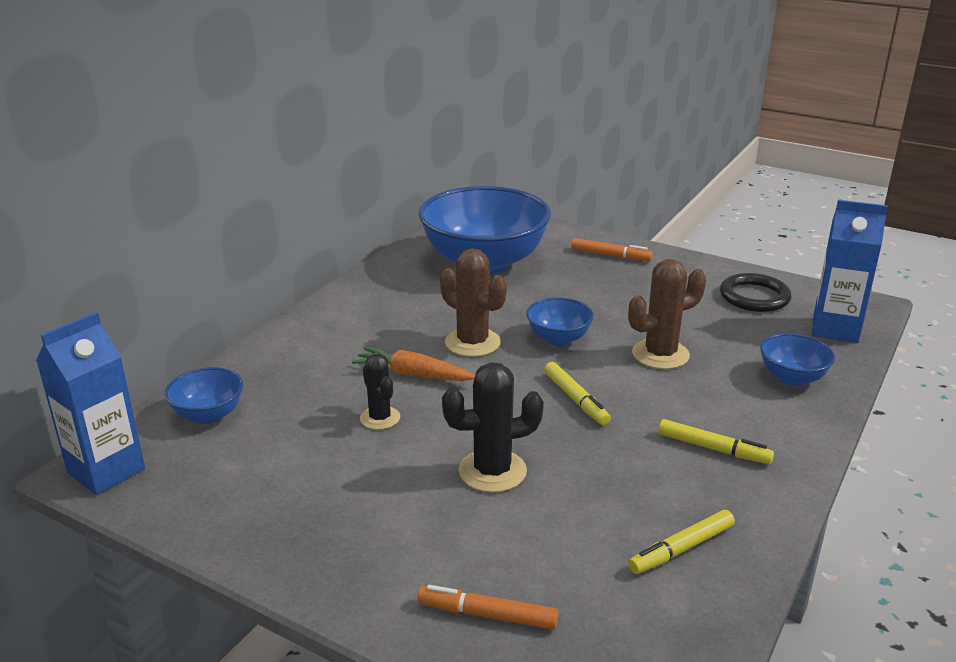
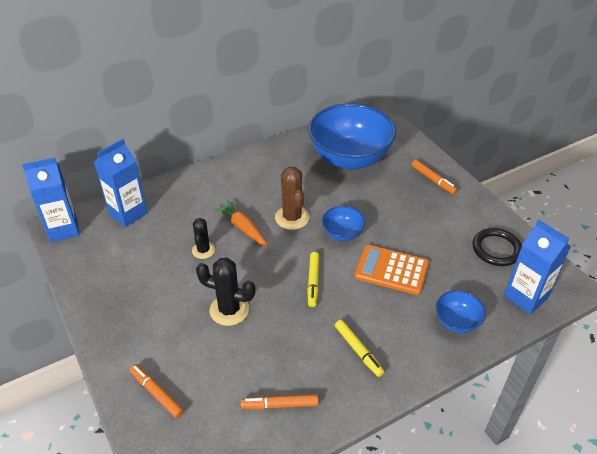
camera: 30 degrees right, 15 degrees up
(208, 415) = (128, 213): blue bowl -> blue carton
(660, 354) = (391, 270): brown cactus -> orange calculator
(681, 549) = (280, 405): yellow marker -> orange marker

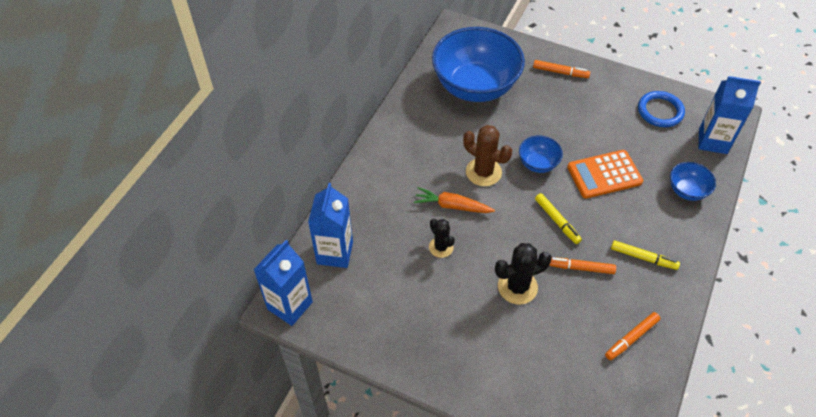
camera: 35 degrees left, 10 degrees up
(156, 393) = (534, 394): orange marker -> orange marker (580, 268)
(496, 249) = (660, 111): black ring -> blue ring

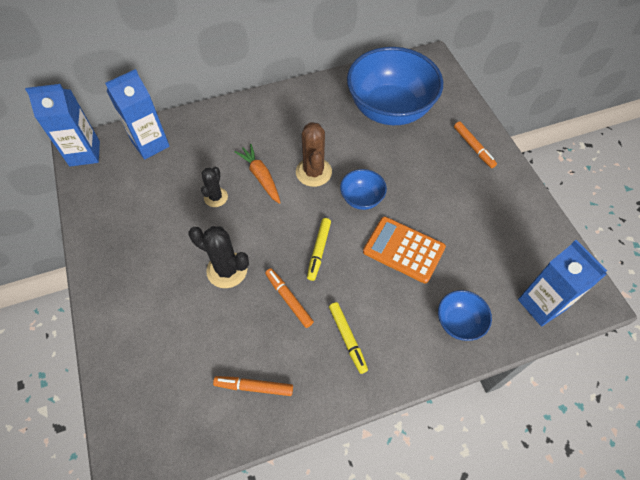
camera: 45 degrees right, 5 degrees up
(660, 111) = (523, 241): blue ring -> none

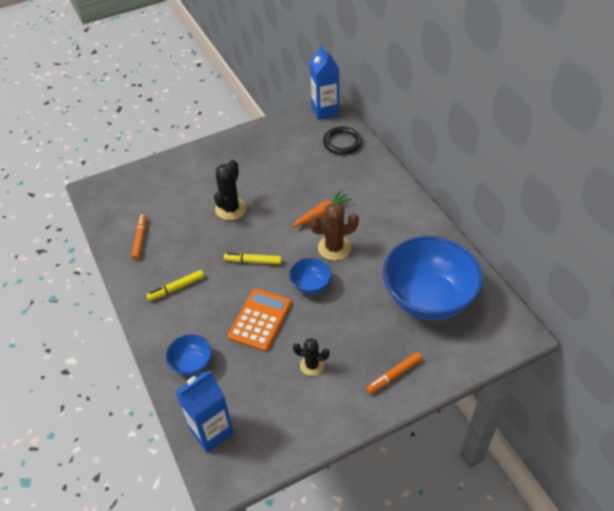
camera: 85 degrees right, 10 degrees down
(150, 144) = (342, 142): blue carton -> black ring
(216, 197) = (296, 190): black cactus -> black cactus (312, 365)
(288, 299) = (208, 248): orange marker -> none

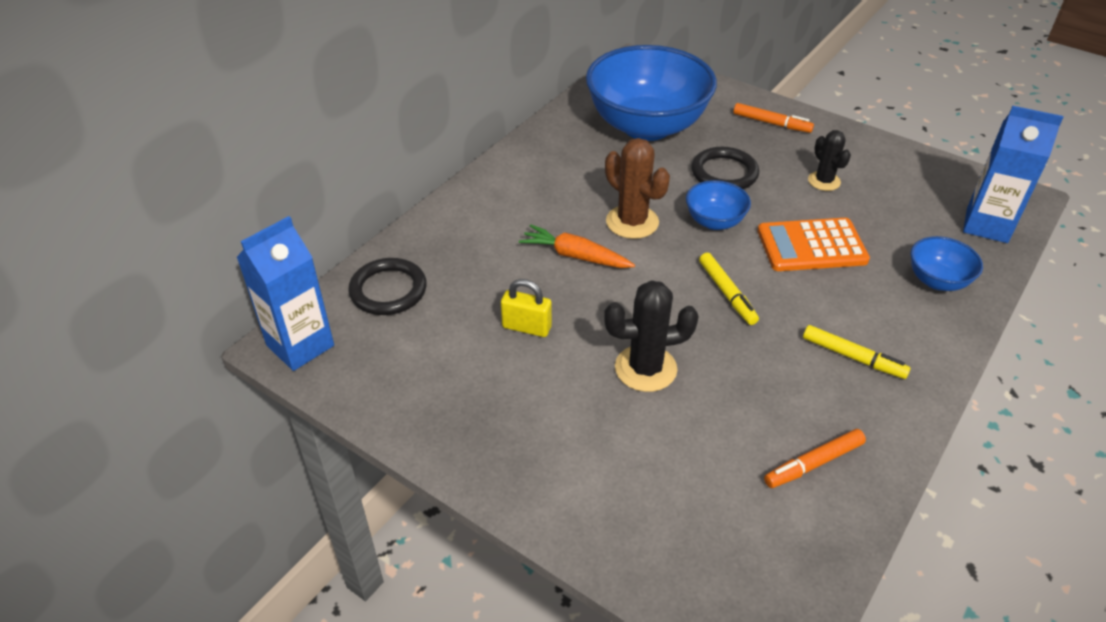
camera: 120 degrees left, 5 degrees down
(285, 179) = (526, 327): none -> yellow padlock
(353, 314) = (724, 173): none -> black ring

